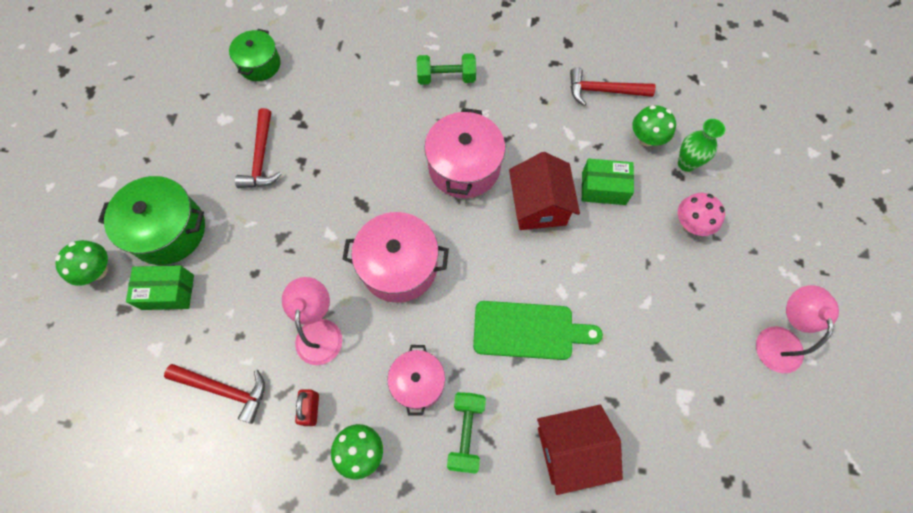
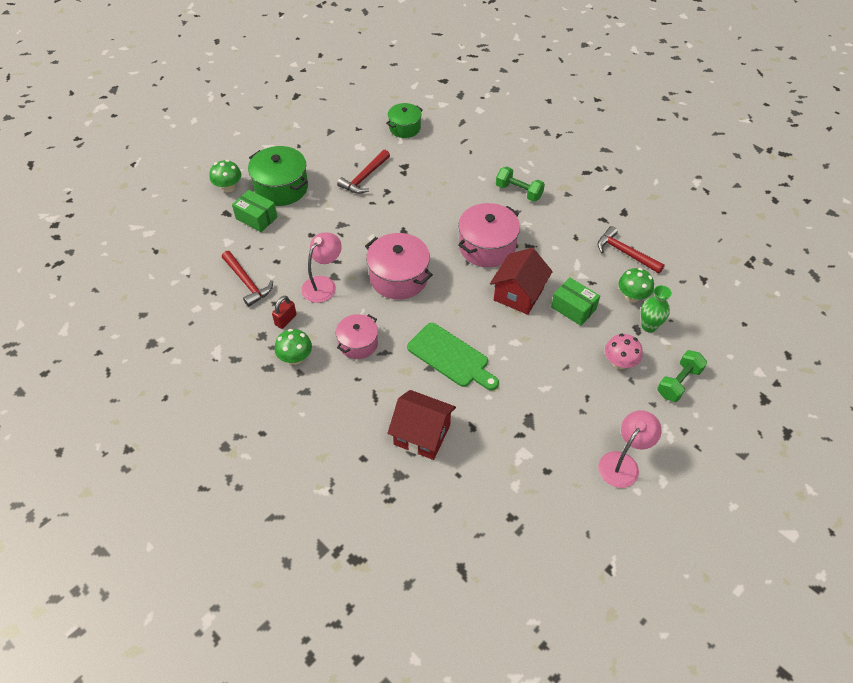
camera: 35 degrees right, 15 degrees down
(466, 433) = (364, 386): green dumbbell -> green dumbbell (678, 382)

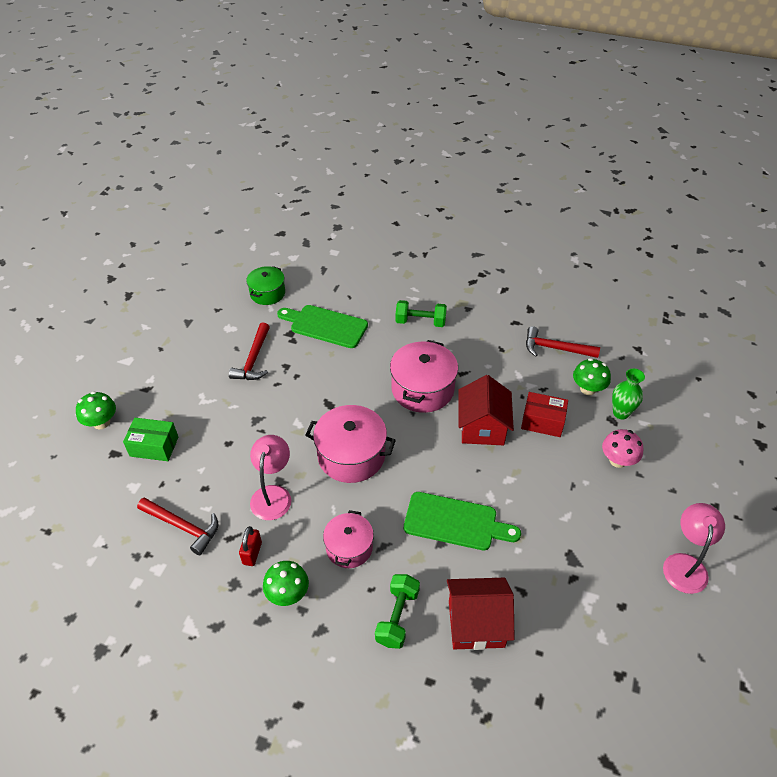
camera: 25 degrees left, 5 degrees down
(281, 187) = (165, 402): green pot -> none
(437, 169) = (325, 326): none -> green cutting board
(573, 308) = (542, 421): green box -> red box
(678, 382) = (681, 459): green dumbbell -> green dumbbell (397, 617)

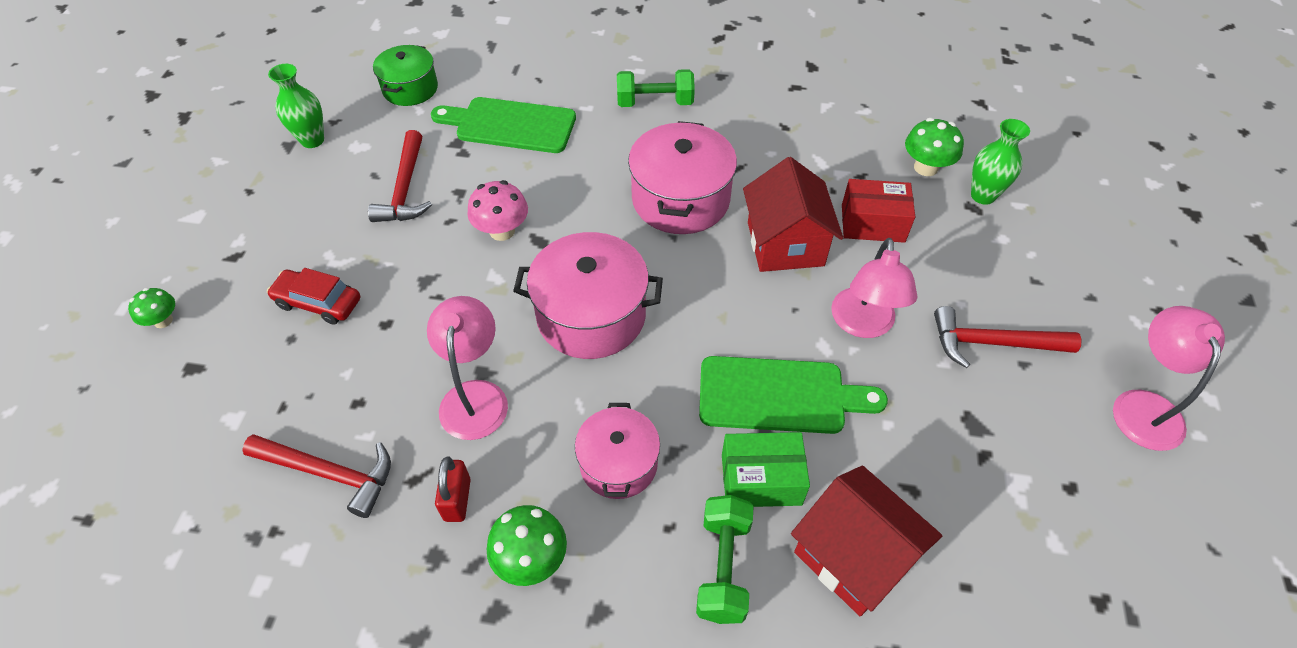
camera: 10 degrees left, 5 degrees up
(101, 422) = (163, 320): green mushroom -> green mushroom, size x0.65
(154, 446) = (260, 347): green box -> green box (761, 480)
(191, 424) = (318, 302): none -> red car
(202, 320) = (312, 140): none -> green vase
(476, 623) = (853, 556): red house -> red house turned 60 degrees clockwise
(518, 486) = (863, 324): none -> pink lamp
(555, 348) = (863, 116): red hammer -> red hammer (993, 343)
(617, 460) = (998, 265): pink mushroom -> pink mushroom (502, 231)

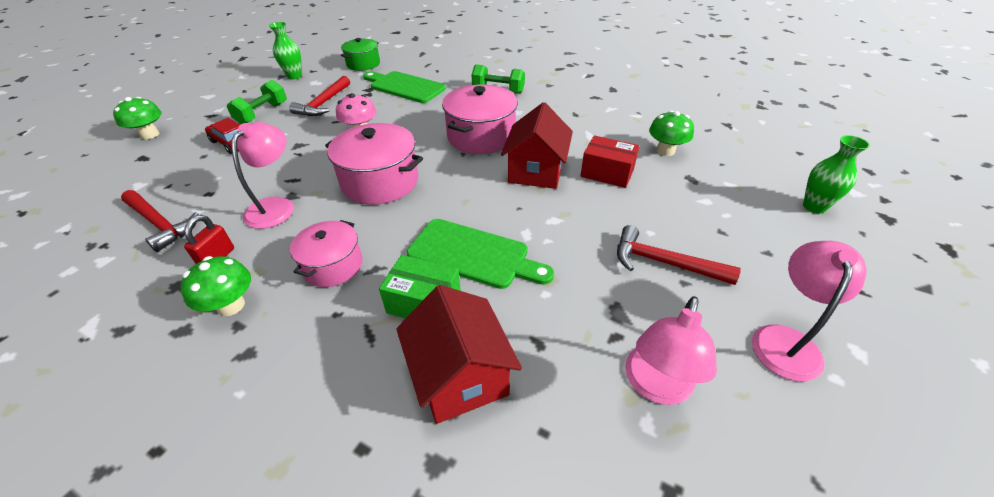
camera: 20 degrees right, 10 degrees down
(163, 320) = (150, 134): green mushroom -> green mushroom, size x1.55
(723, 567) = (354, 352): green dumbbell -> green dumbbell (262, 114)
(863, 324) = (564, 227): pink lamp -> pink lamp (655, 386)
(983, 195) = (702, 173): green vase -> green vase (814, 206)

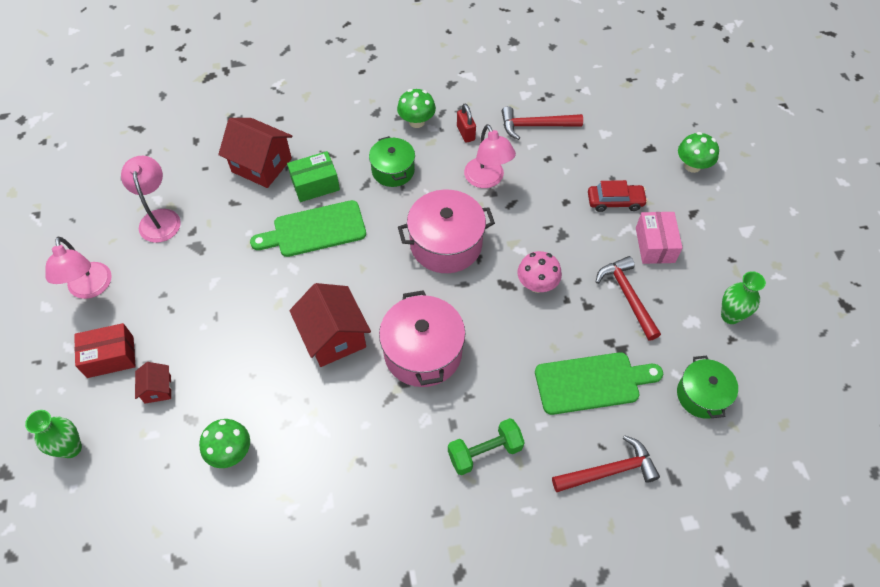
camera: 140 degrees right, 15 degrees up
(262, 114) = (655, 245): green dumbbell -> pink box
(333, 265) = (393, 170): pink pot -> green pot
(607, 173) = (271, 377): red box -> red box (110, 357)
(664, 263) = (182, 303): red hammer -> red hammer (609, 471)
(716, 208) = (158, 389): none -> red house

